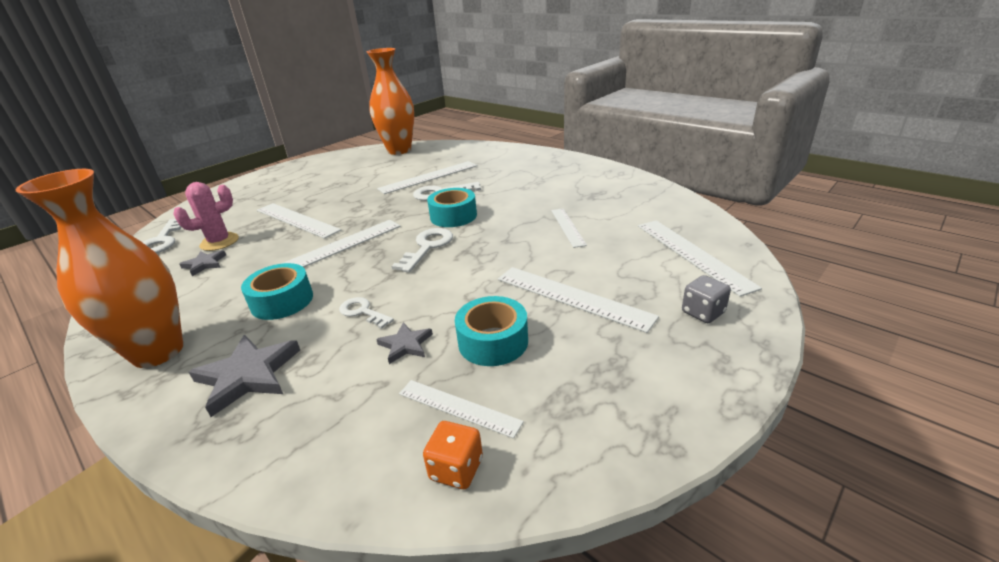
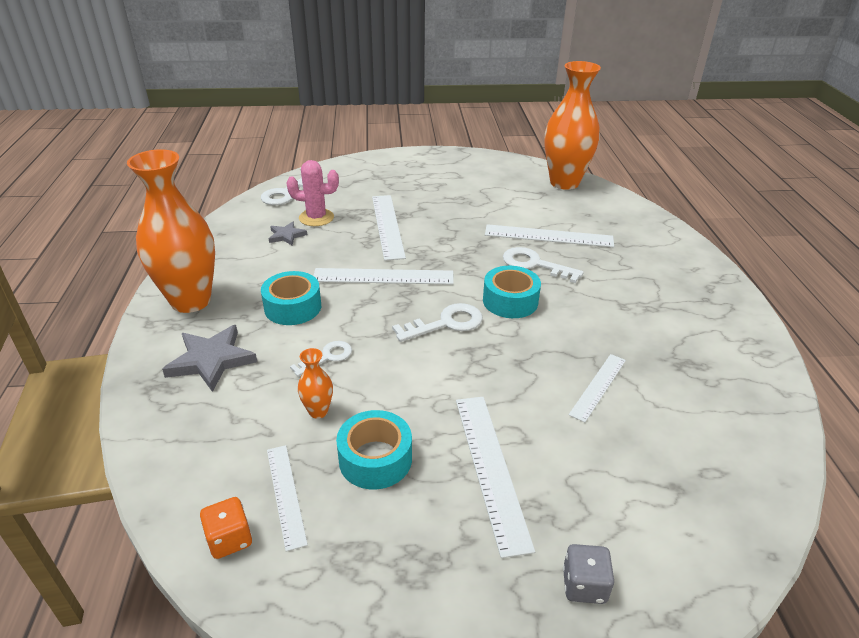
camera: 40 degrees right, 5 degrees up
(362, 312) = (327, 357): white key -> white key turned 60 degrees clockwise
(406, 345) = (318, 411): grey star -> orange vase
(692, 254) = (681, 516): white ruler -> none

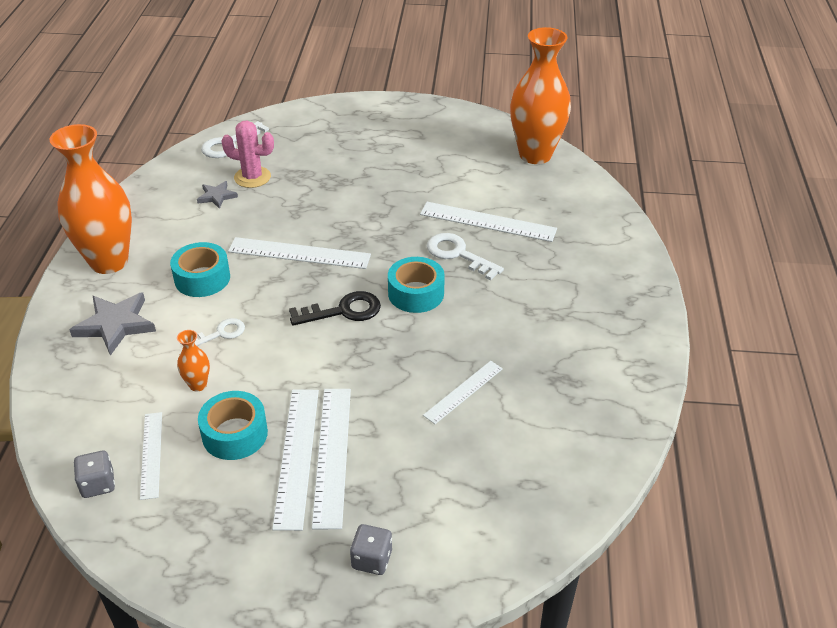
camera: 10 degrees right, 5 degrees up
(230, 539) = (98, 484): orange dice -> grey dice
(388, 226) = (323, 194): white ruler -> white ruler (297, 456)
(446, 323) = (343, 311): white key -> black key

